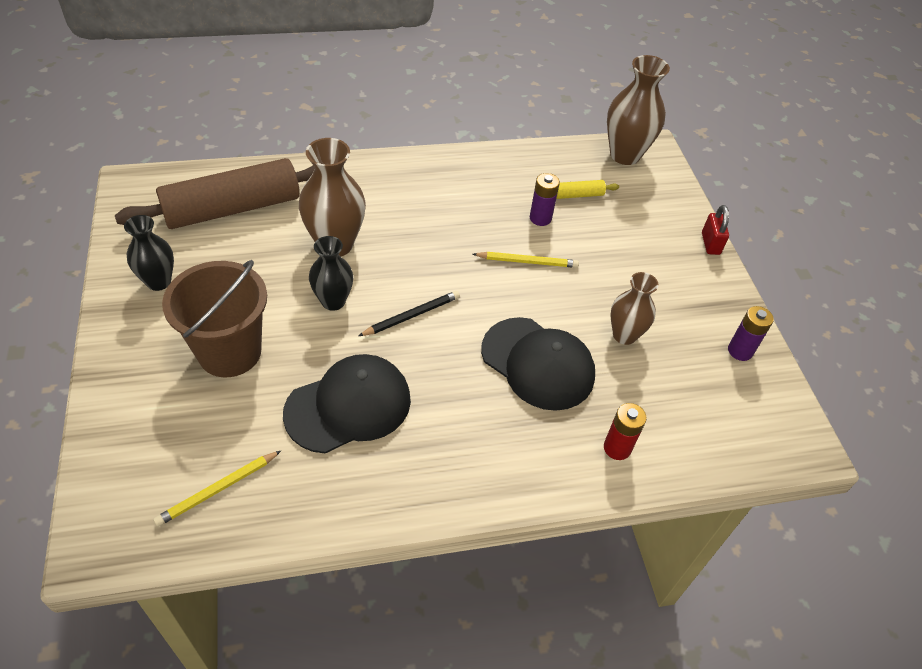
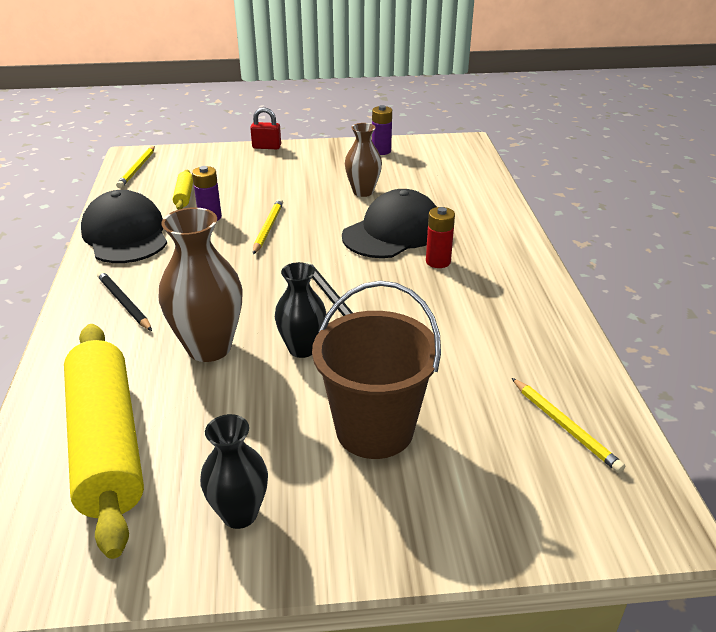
camera: 80 degrees left, 15 degrees down
(232, 208) = (106, 444): brown rolling pin -> yellow rolling pin
(348, 406) = (447, 337): black cap -> black cap (125, 234)
(394, 187) = (124, 303): none -> black pencil
(617, 448) = (476, 206): red battery -> red battery (438, 261)
(625, 155) = (137, 169): brown vase -> yellow pencil

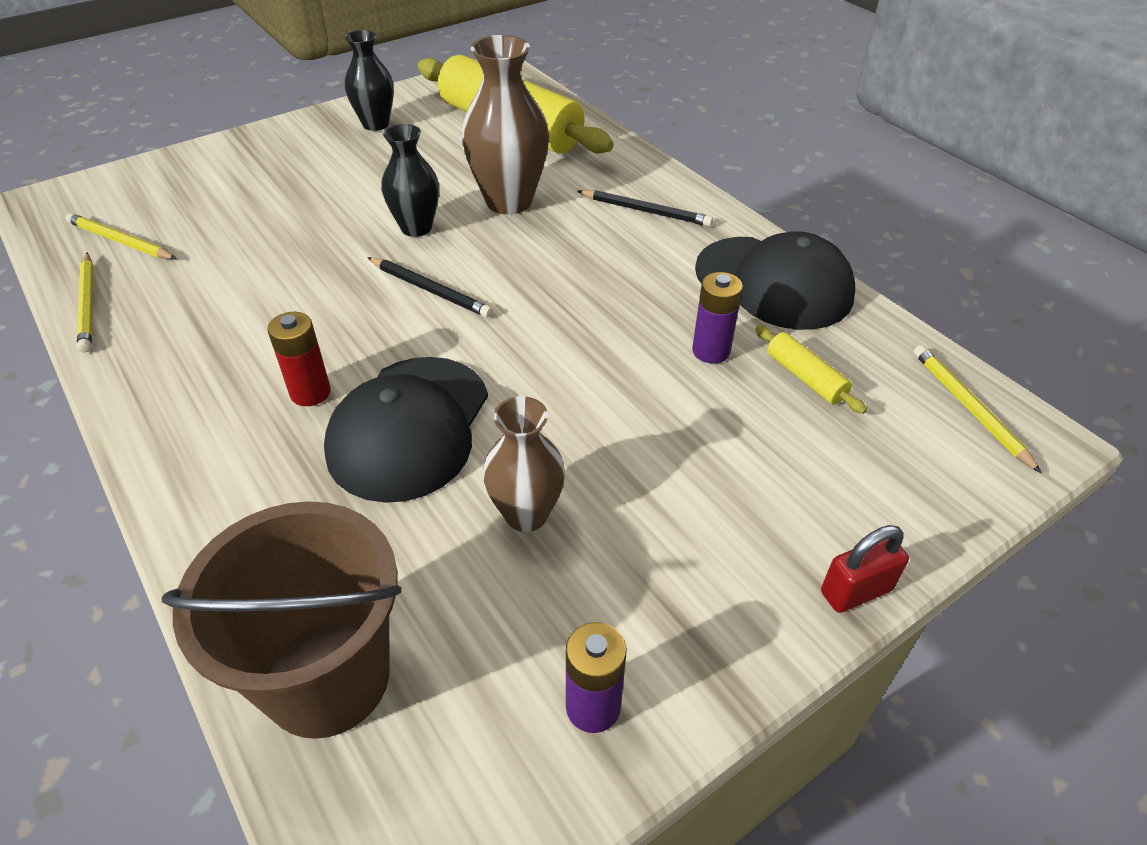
camera: 150 degrees right, 10 degrees up
(268, 228) = (606, 362): yellow pencil -> yellow pencil (88, 304)
(374, 430) = (304, 190): brown bucket -> brown bucket (327, 678)

